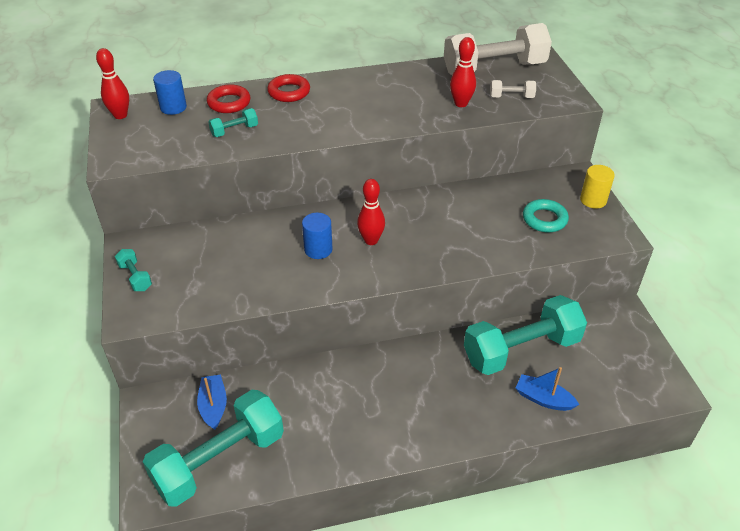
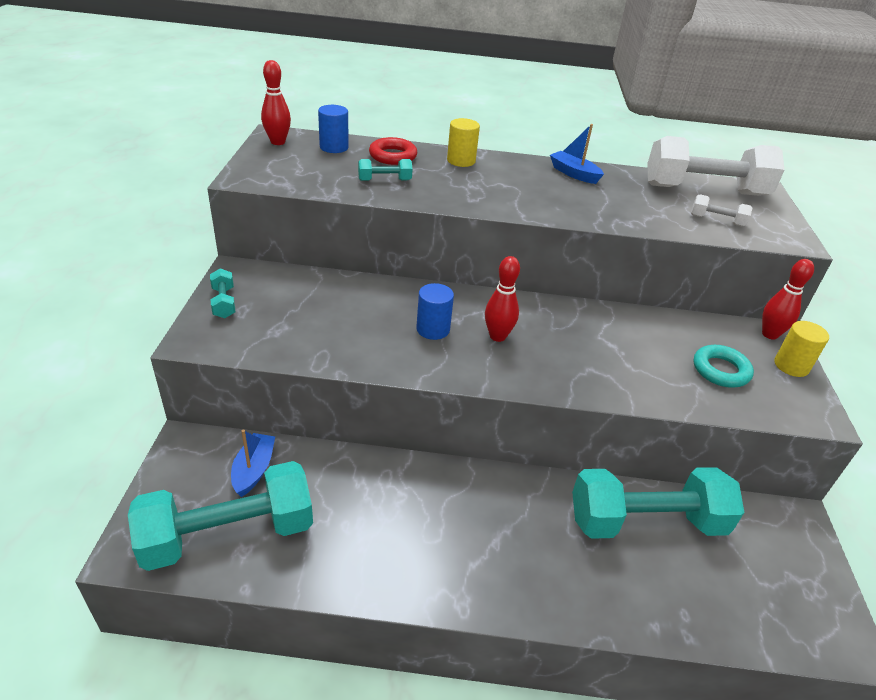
camera: 15 degrees right, 5 degrees down
(289, 92) = (461, 161): red ring -> yellow cylinder
(461, 103) = (652, 213): red bowling pin -> red bowling pin (769, 334)
(543, 399) = (657, 594): blue boat -> blue boat (574, 174)

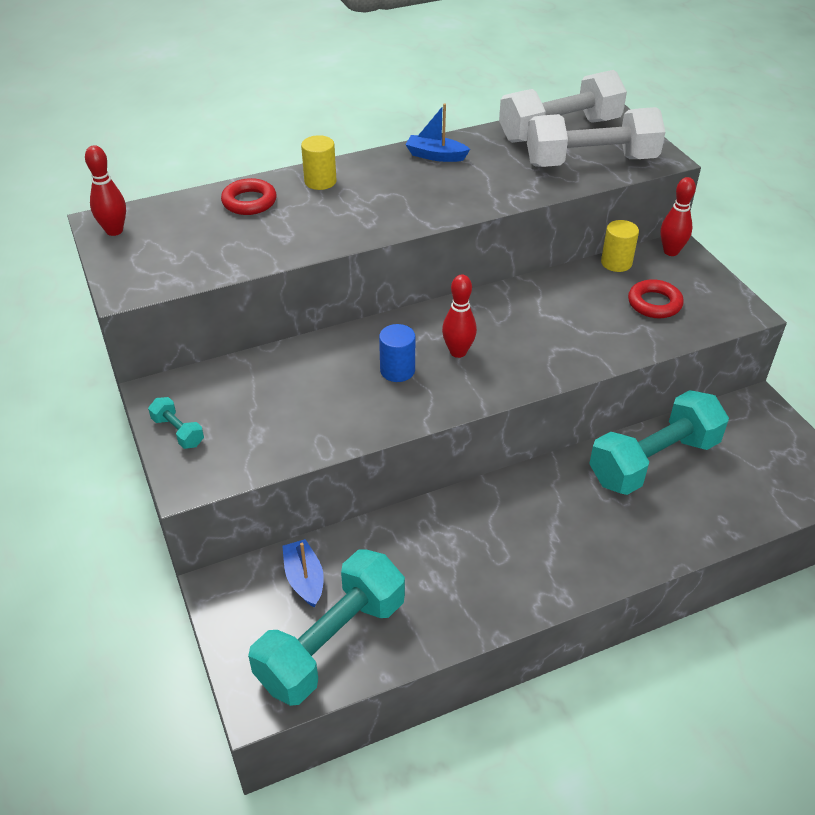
camera: 25 degrees left, 5 degrees up
(334, 147) = (180, 214): blue cylinder -> none
(384, 180) = (268, 235): turquoise dumbbell -> none
(717, 220) = (591, 162): white dumbbell -> white dumbbell, size x2.39
(720, 370) = (654, 303): turquoise ring -> red ring
(791, 366) = (703, 275): yellow cylinder -> yellow cylinder (616, 263)

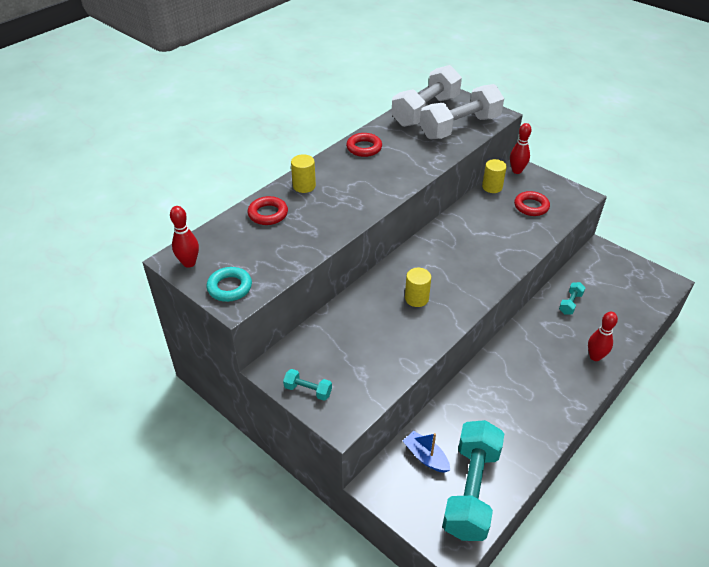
camera: 25 degrees left, 0 degrees up
(136, 271) = (229, 287): none -> turquoise ring
(397, 370) = (416, 298): blue cylinder -> yellow cylinder
(435, 156) = (364, 148): blue boat -> red ring
(458, 352) = (443, 274): red bowling pin -> red bowling pin (595, 356)
(653, 461) = (570, 303): turquoise dumbbell -> turquoise dumbbell, size x0.42

